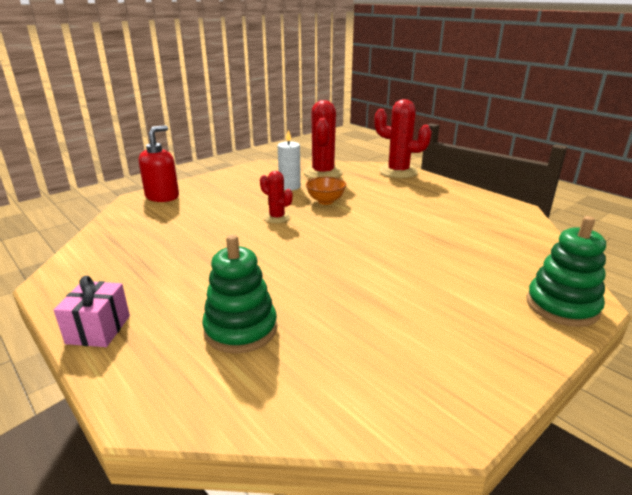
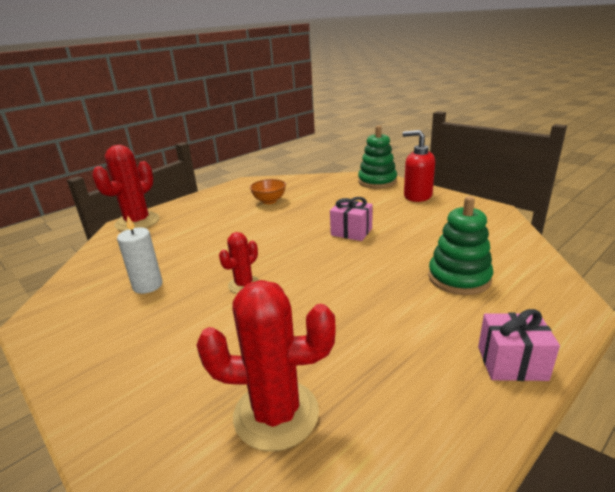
camera: 90 degrees left, 0 degrees up
(162, 197) = (129, 417): red soap dispenser -> red soap dispenser (417, 196)
(323, 173) = (111, 265): red cactus -> red cactus (276, 414)
(325, 201) = (205, 258): orange bowl -> orange bowl (269, 201)
(369, 270) = (351, 232): none -> pink gift

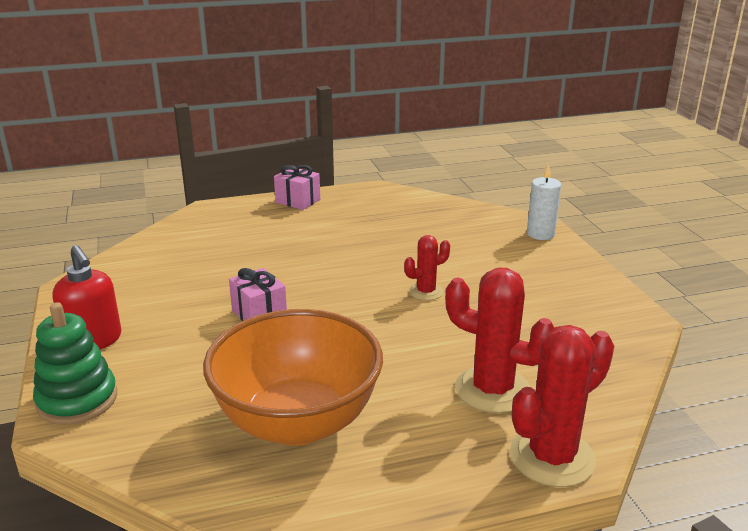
camera: 155 degrees left, 0 degrees up
(147, 285) = (527, 322): white candle -> white candle (540, 234)
(269, 201) = (297, 422): orange bowl -> orange bowl, size x2.41
(276, 414) = (448, 217): red cactus -> red cactus (492, 390)
(459, 278) = (243, 242): green stacking toy -> none

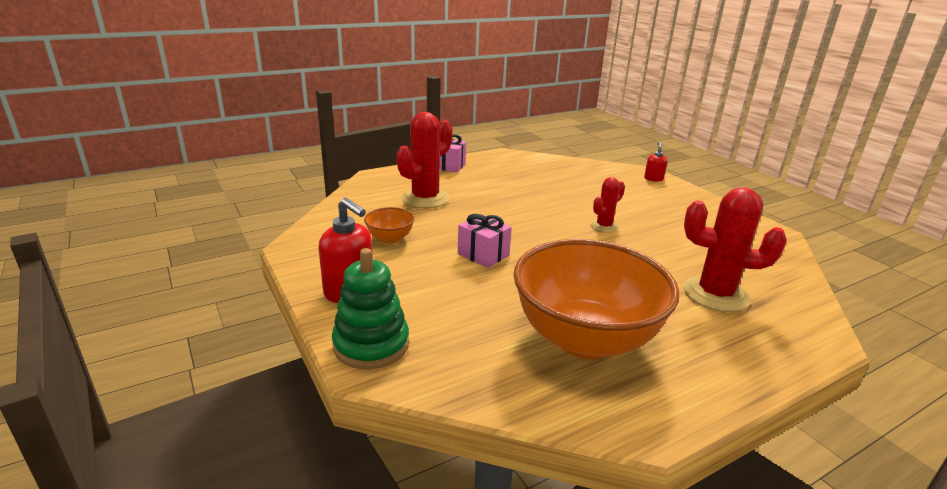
camera: 15 degrees left, 0 degrees up
(173, 286) = (390, 238): none -> orange bowl
(540, 234) = (653, 179): white candle -> red soap dispenser
(552, 457) = (802, 340): red cactus -> red cactus (425, 198)

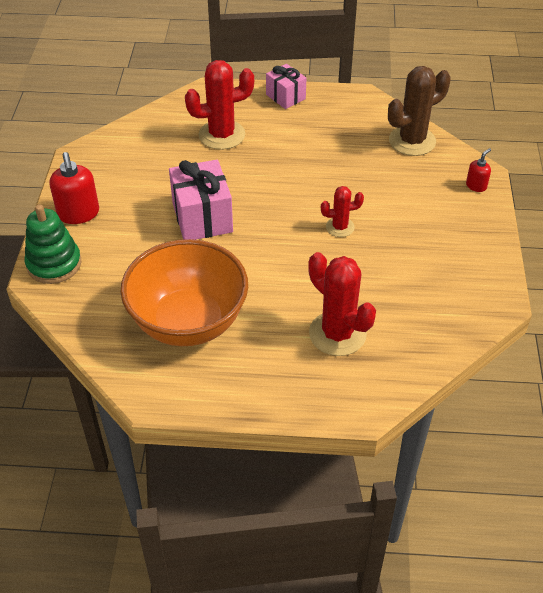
camera: 35 degrees right, 20 degrees up
(390, 238) = (150, 172): orange bowl -> none
(483, 255) = (202, 218): pink gift -> pink gift, size x1.62
(575, 168) = (412, 141): none -> brown cactus

